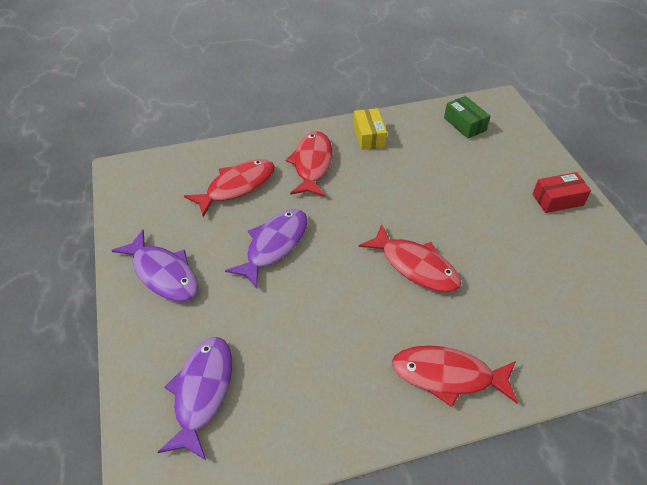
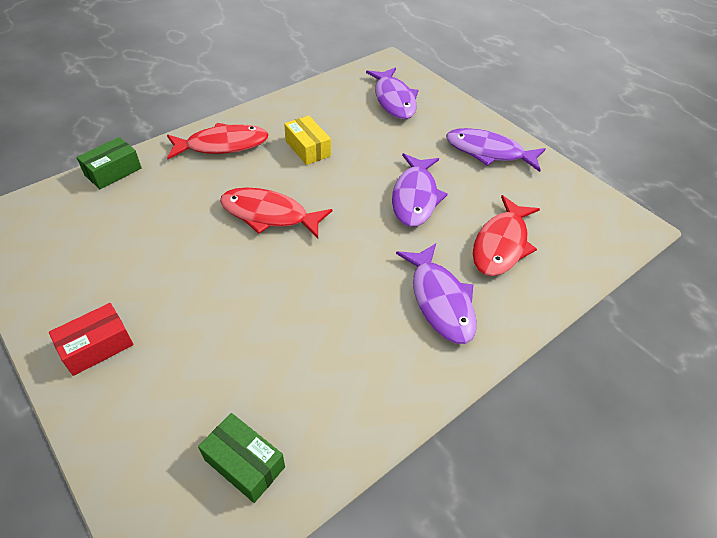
camera: 155 degrees right, 0 degrees up
(312, 164) = (440, 300): red fish -> purple fish
(369, 136) = (391, 376): yellow box -> yellow box (308, 148)
(577, 371) = (113, 171): none -> green box

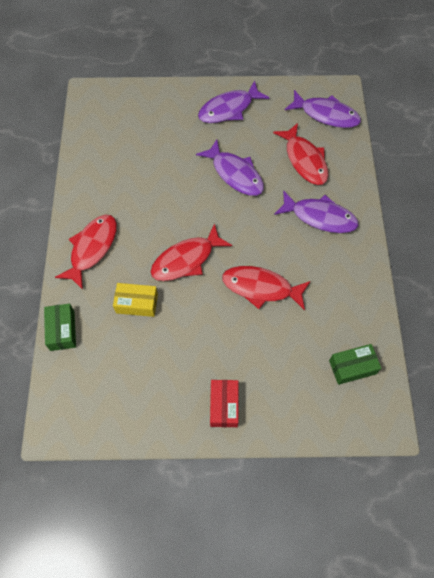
camera: 50 degrees left, 15 degrees up
(288, 296) = (261, 288): none -> red fish
(308, 148) = (140, 201): yellow box -> yellow box (137, 303)
(394, 100) = (133, 120): purple fish -> purple fish (326, 114)

